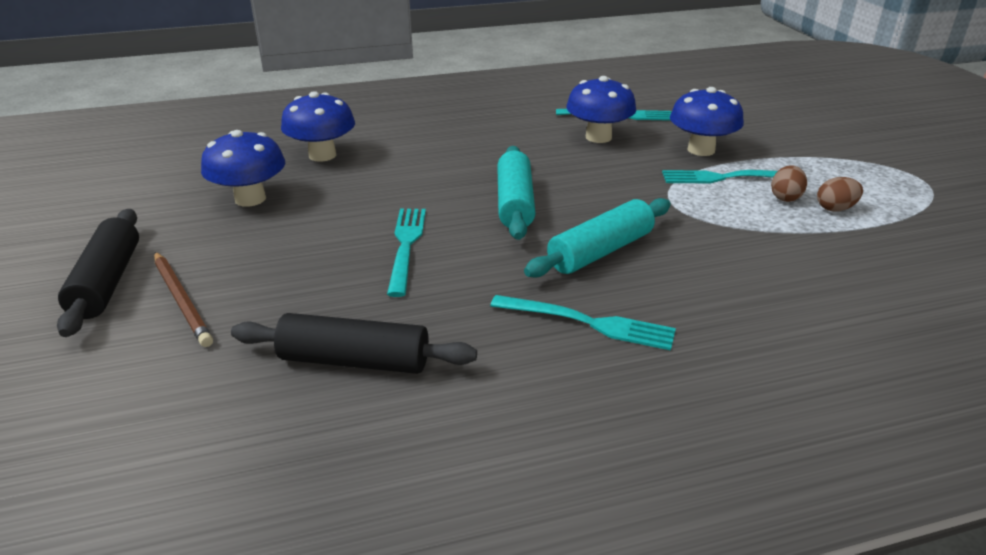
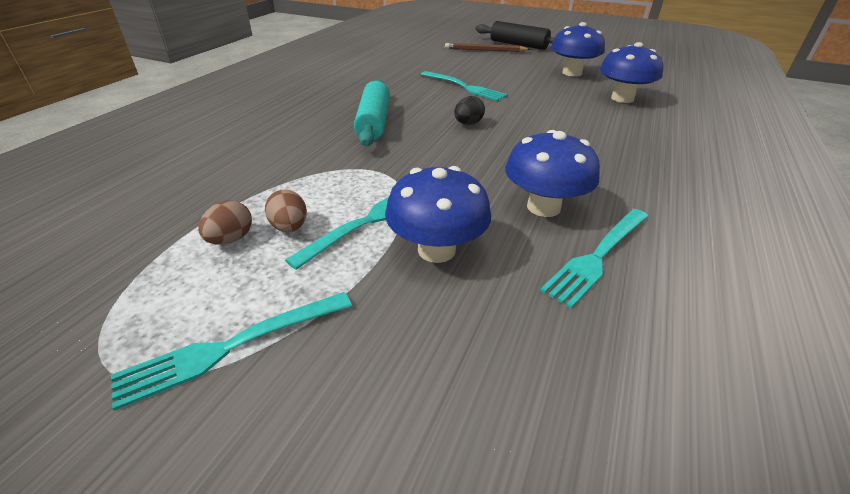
camera: 130 degrees right, 5 degrees up
(355, 361) = (396, 61): black rolling pin -> none
(515, 203) = (468, 124): turquoise rolling pin -> black egg
(590, 323) = (331, 97): turquoise fork -> turquoise fork (230, 348)

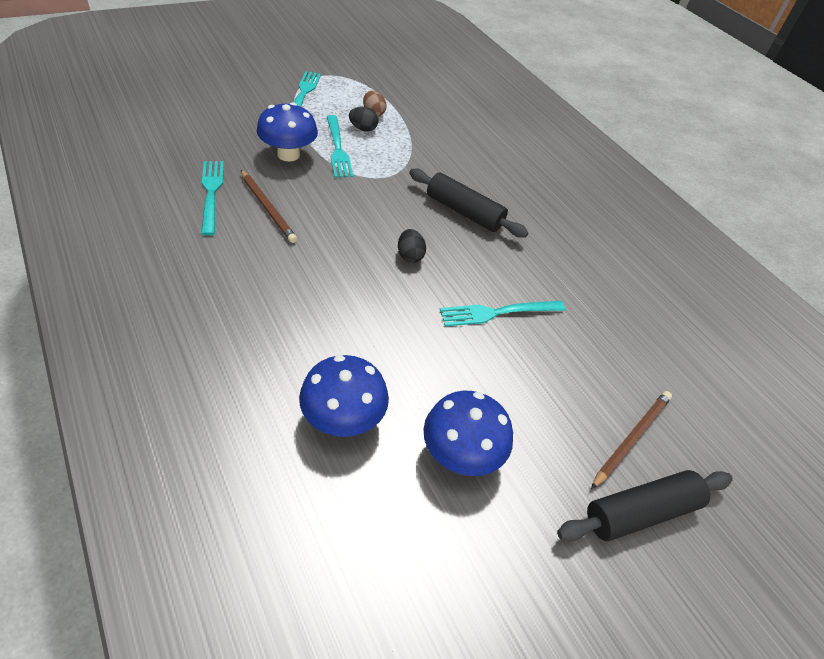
camera: 120 degrees right, 10 degrees up
(290, 227) = (363, 129): brown egg -> black egg
(374, 122) = (464, 212): turquoise rolling pin -> black rolling pin
(543, 207) = (268, 208): blue mushroom -> brown pencil

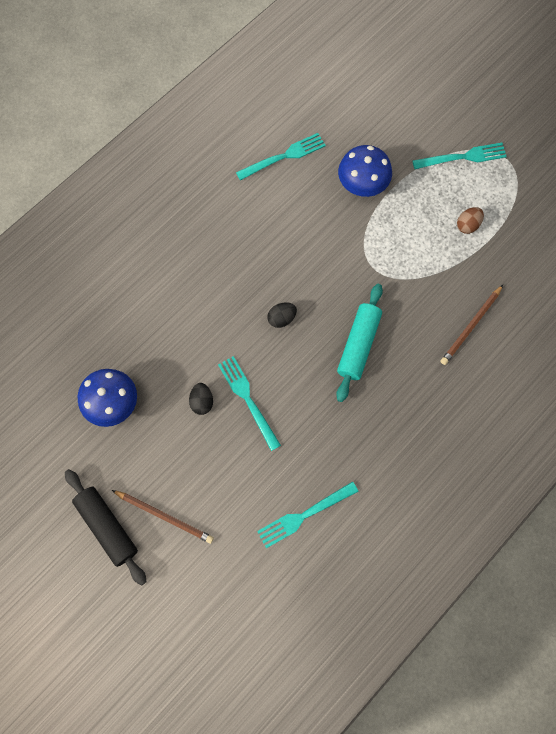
camera: 80 degrees right, 25 degrees up
(268, 208) = (287, 200): brown pencil -> brown pencil (471, 326)
(338, 149) = (392, 218): turquoise fork -> turquoise fork (303, 515)
(343, 419) = (115, 325): blue mushroom -> none
(363, 129) = (436, 226): black egg -> black egg (202, 401)
(464, 212) = (358, 345): black rolling pin -> turquoise rolling pin

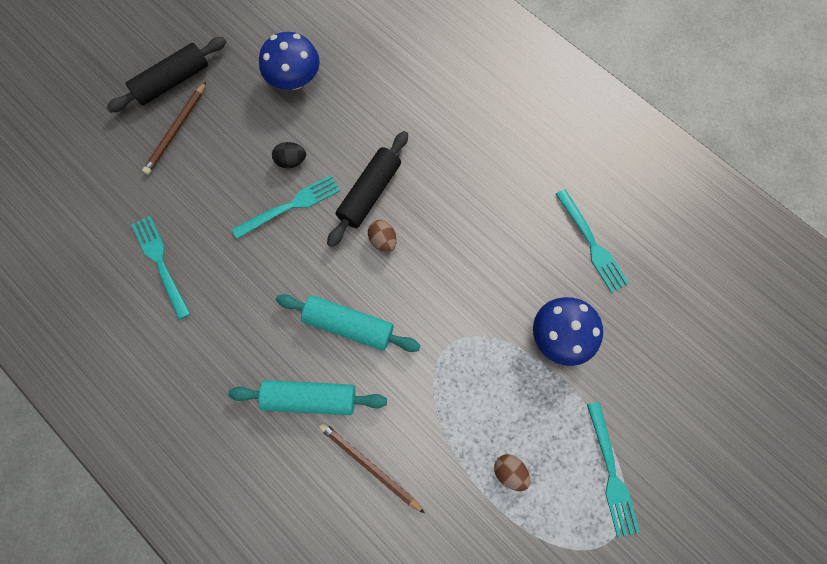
camera: 90 degrees right, 0 degrees up
(236, 330) = (369, 193): none -> black rolling pin
(281, 318) = (383, 240): black egg -> brown egg
(421, 374) = (310, 398): none -> turquoise rolling pin

